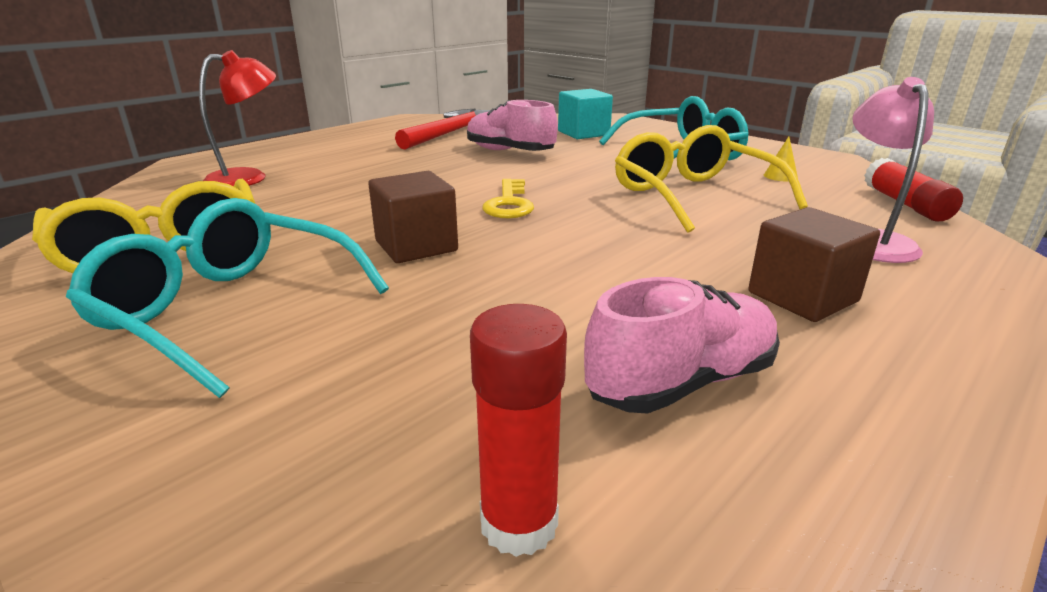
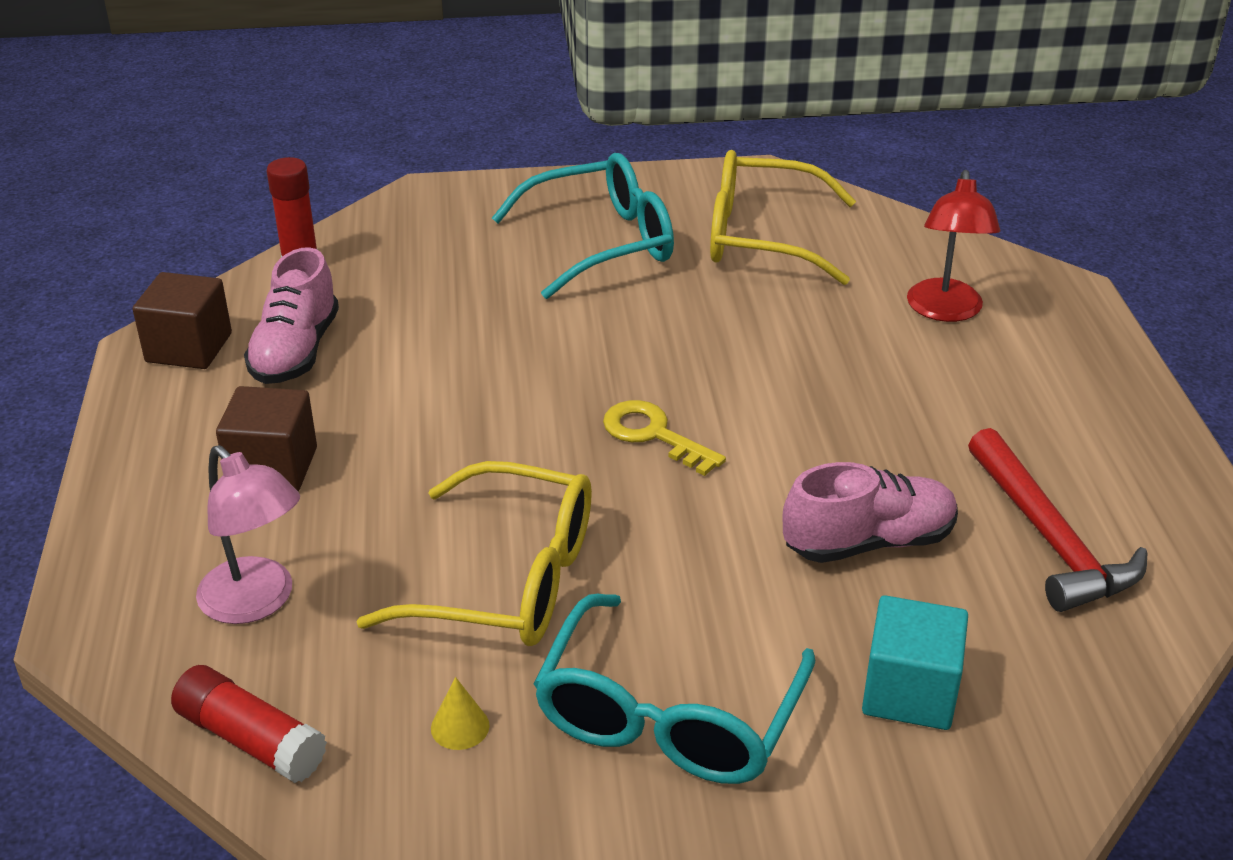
camera: 130 degrees right, 10 degrees up
(416, 246) = (614, 341): brown cube -> brown cube (189, 348)

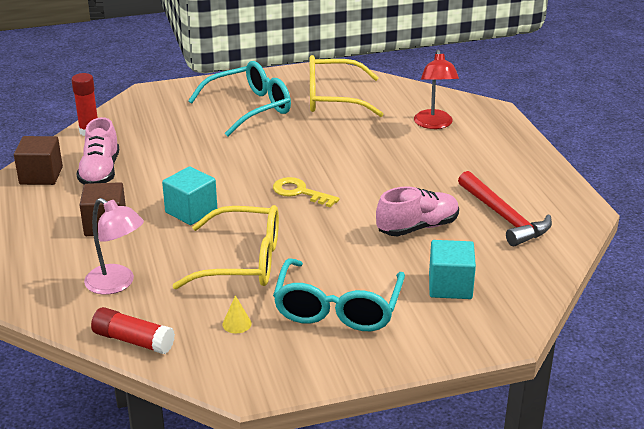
camera: 10 degrees left, 5 degrees down
(438, 454) = (191, 211): none -> turquoise cube

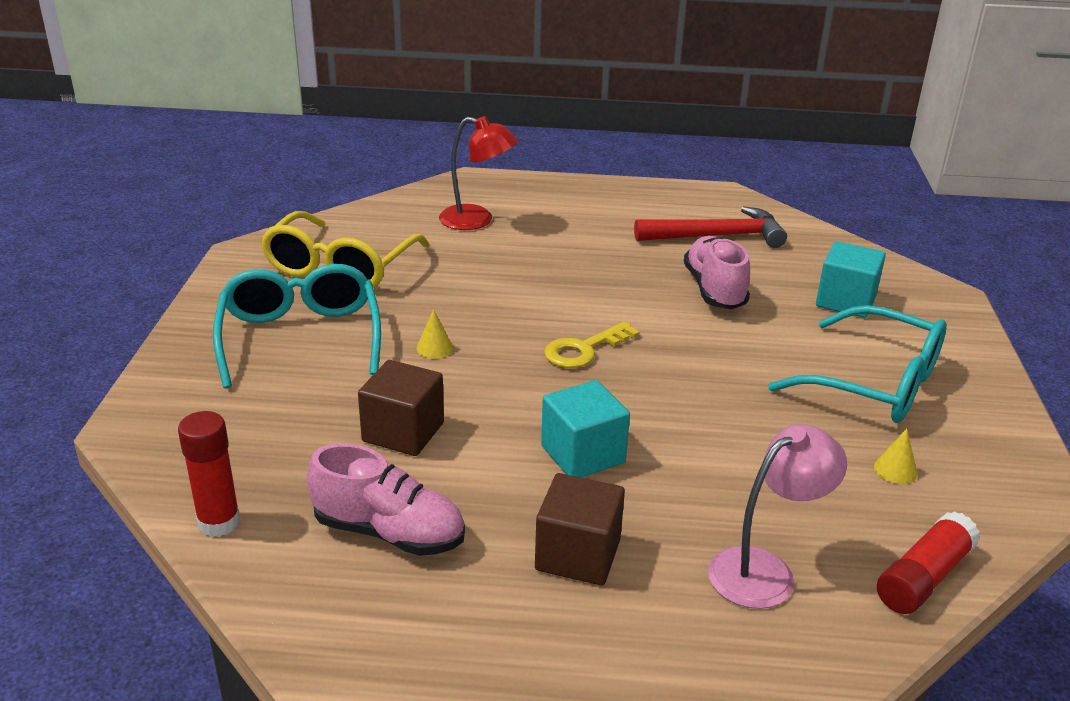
camera: 70 degrees left, 0 degrees up
(41, 176) = (345, 615): brown cube -> brown cube (403, 432)
(242, 261) = (743, 434): yellow glasses -> none
(267, 146) = (434, 348): none -> yellow cone

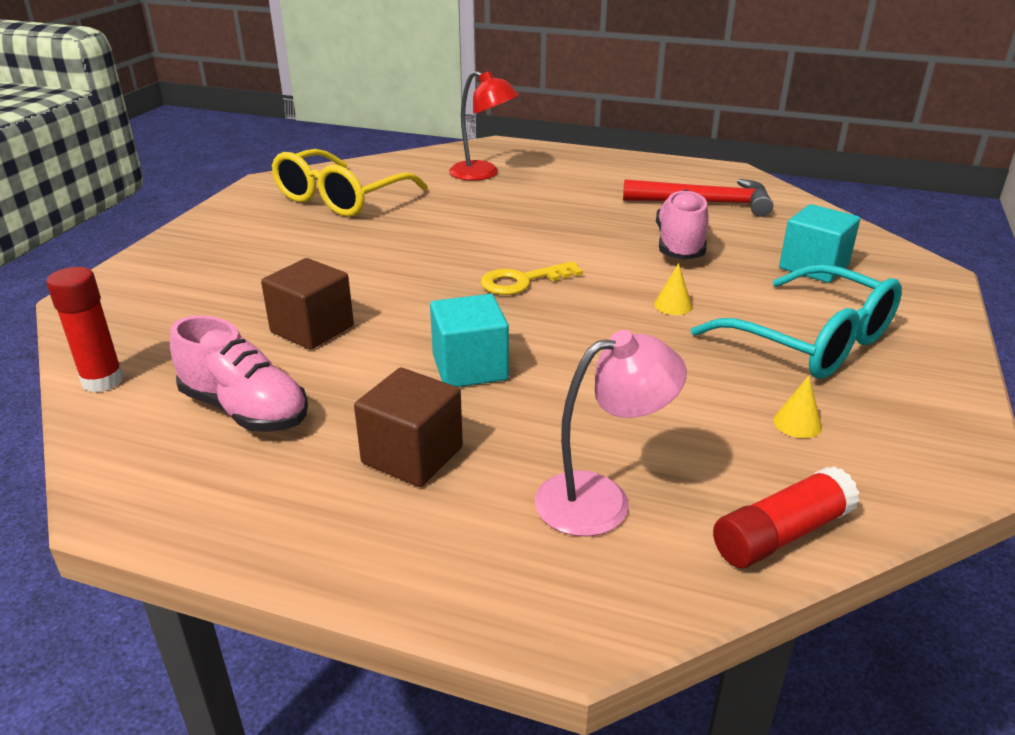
camera: 15 degrees right, 0 degrees up
(300, 338) = (271, 247): turquoise glasses -> none
(434, 348) = (383, 266): yellow cone -> yellow cone (673, 305)

